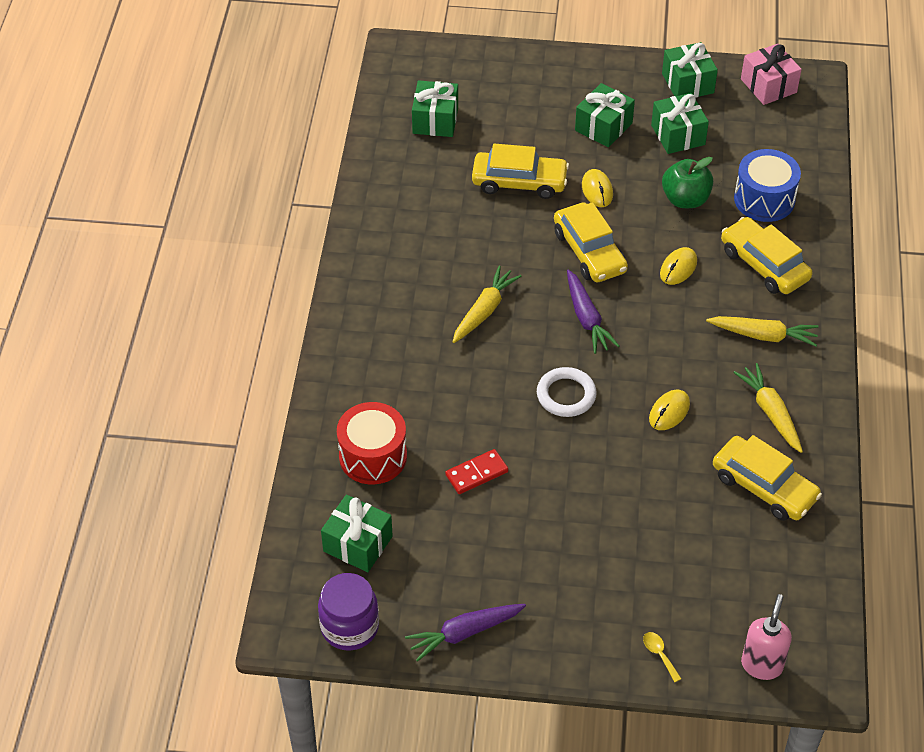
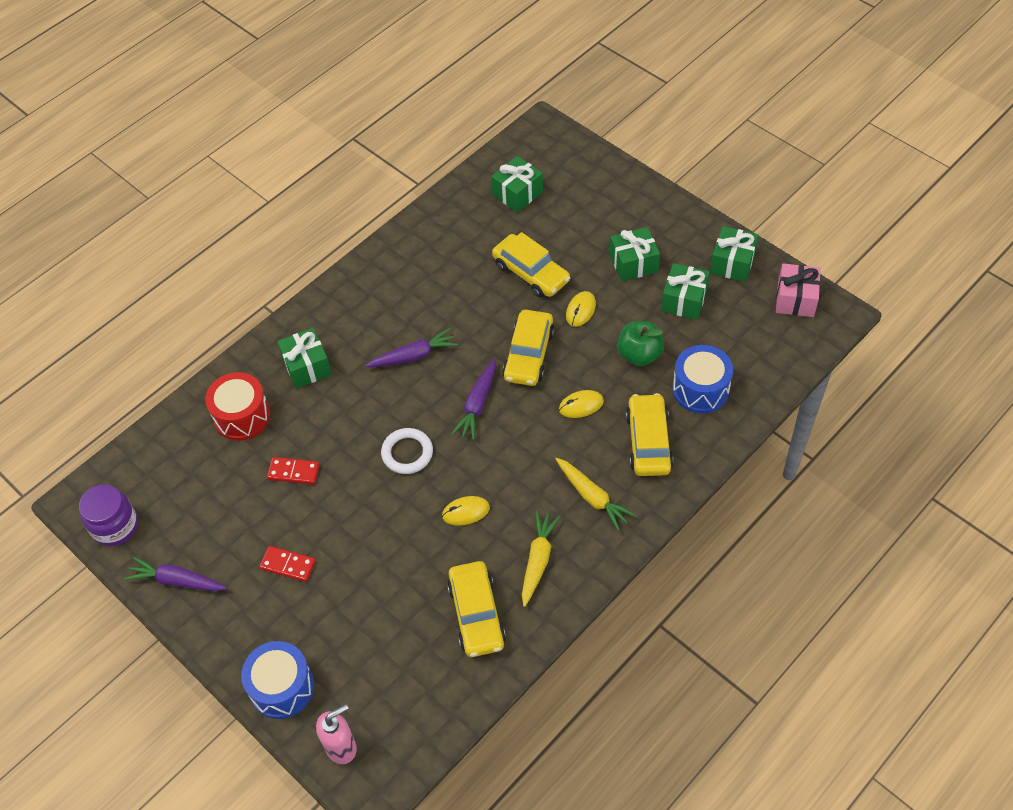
camera: 40 degrees right, 5 degrees up
(358, 544) = (174, 472): green gift -> green gift (307, 367)
(484, 310) = (413, 356): yellow carrot -> purple carrot
(556, 553) = (288, 565): none -> red domino
(659, 654) = (282, 687): yellow spoon -> blue drum

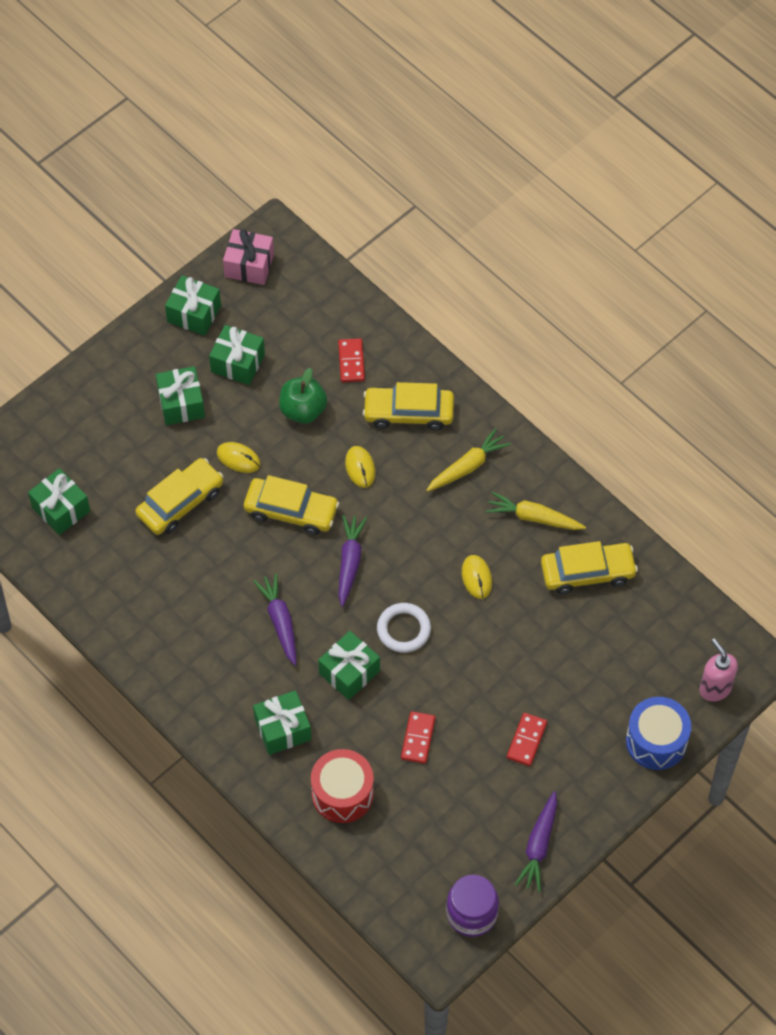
camera: 90 degrees left, 5 degrees up
(363, 412) = (349, 672): none -> green gift
(477, 404) = (349, 562): purple carrot -> purple carrot turned 105 degrees counterclockwise
(700, 389) = (351, 362): blue drum -> red domino

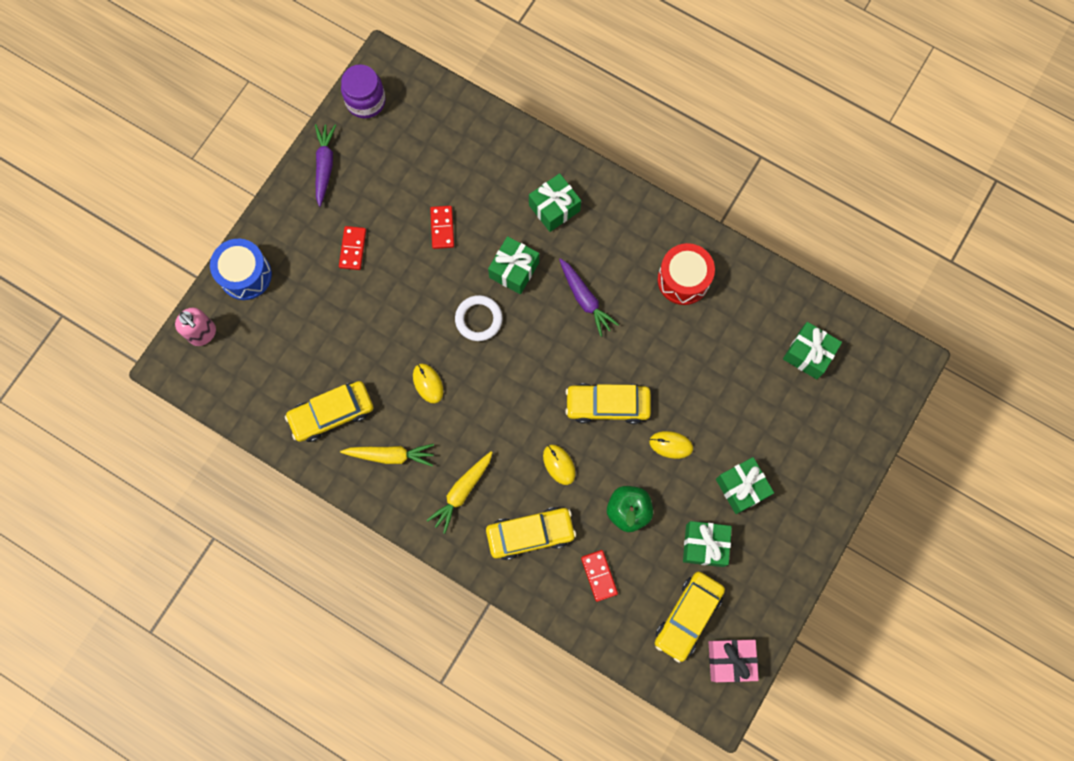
camera: 165 degrees right, 15 degrees up
(180, 502) = (707, 388): yellow car -> yellow car (687, 616)
(194, 314) = (764, 589): green gift -> none
(342, 794) = (491, 168): red drum -> red drum (683, 280)
(349, 562) = (542, 369): purple carrot -> none

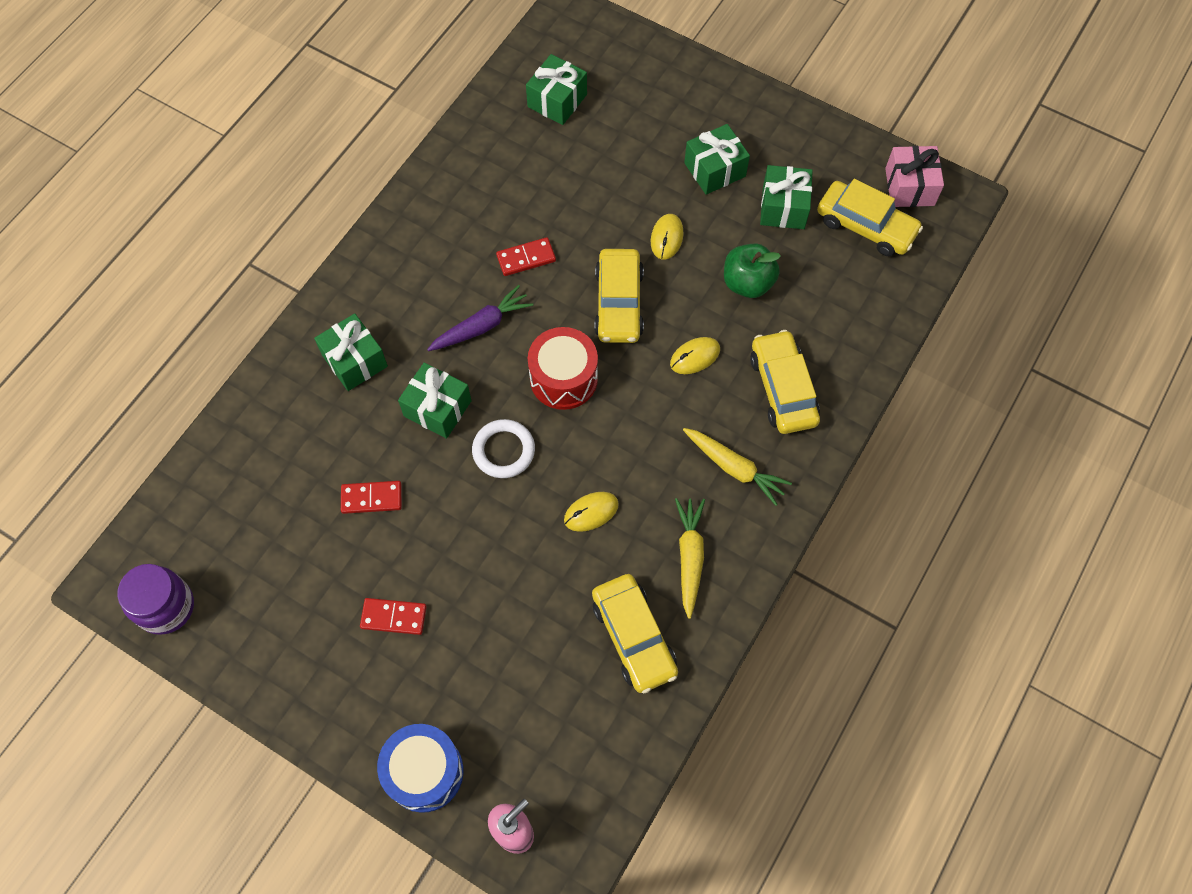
camera: 90 degrees left, 10 degrees down
(325, 166) = (261, 662): purple carrot -> none
(599, 575) = (827, 315): red domino -> red domino (526, 258)
(683, 280) = (461, 220): red drum -> red drum (563, 378)

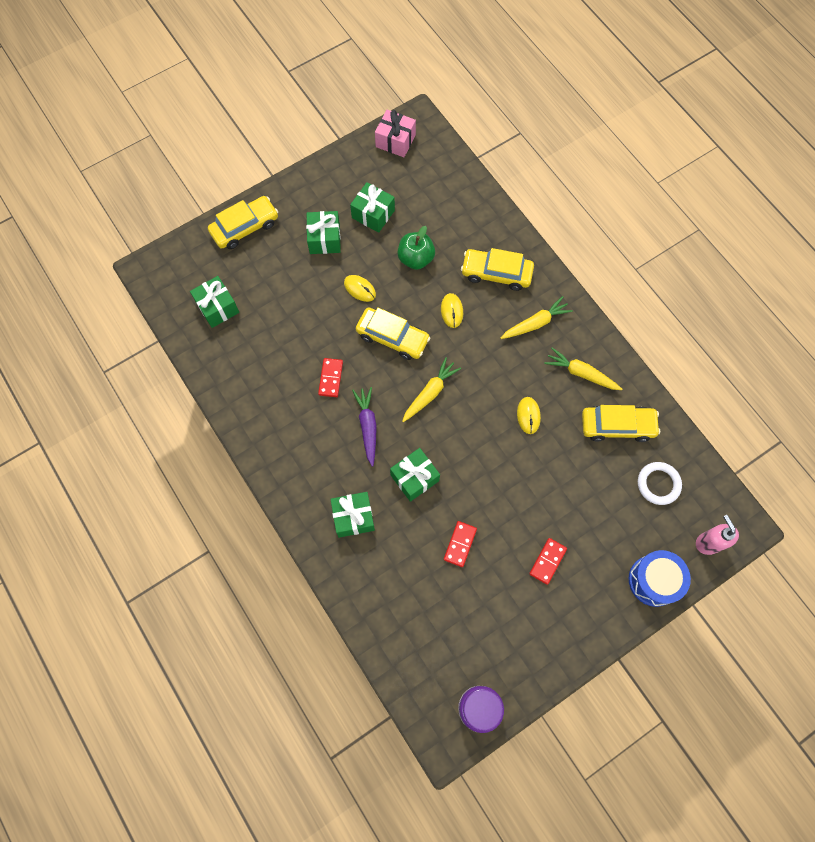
camera: 65 degrees left, 5 degrees up
(503, 451) = (463, 449): white ring -> white ring (658, 484)
(563, 378) = (430, 393): red drum -> yellow carrot
(866, 226) = (410, 177): yellow car -> yellow car (245, 227)

